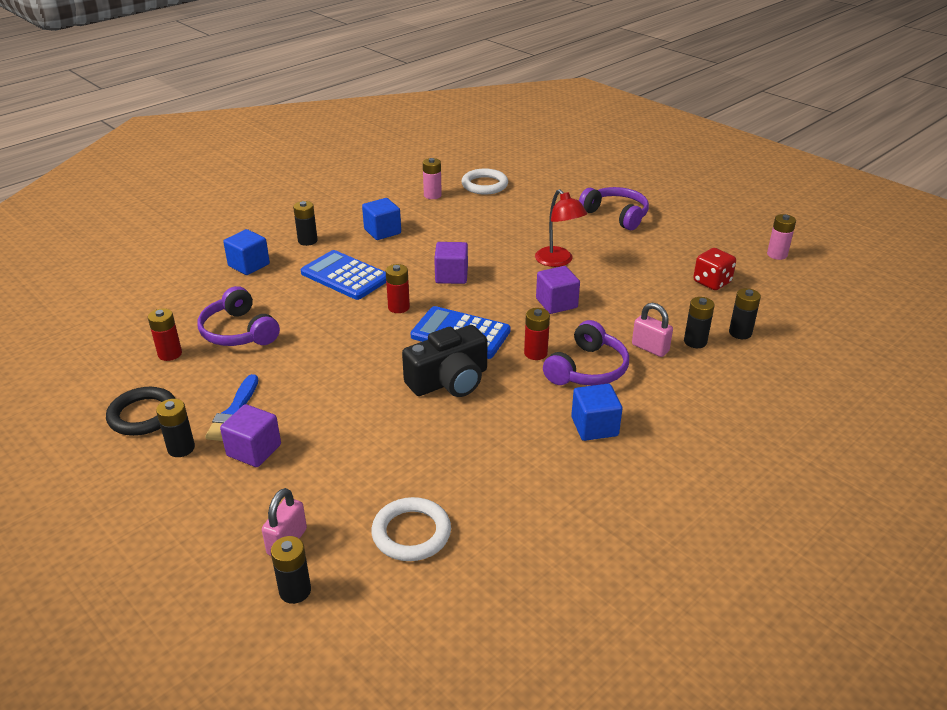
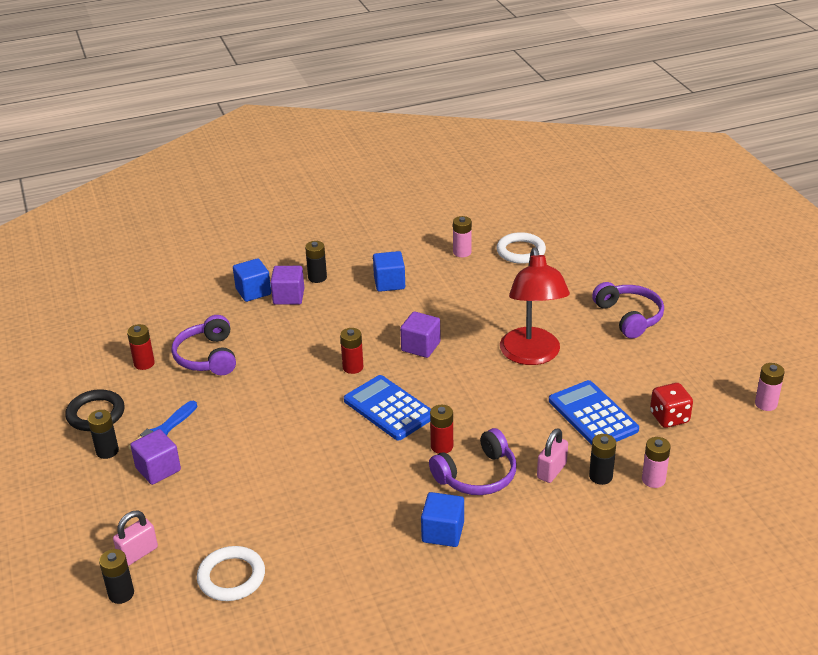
camera: 25 degrees right, 0 degrees up
(345, 276) = (327, 323): blue calculator -> blue calculator (592, 415)
(449, 381) = (349, 452): black camera -> none
(556, 303) = (497, 400): purple cube -> purple cube (288, 297)
(558, 261) = (532, 355): red lamp -> red lamp, size x1.56
(650, 348) = (551, 471): pink padlock -> pink padlock turned 60 degrees clockwise
(740, 333) = (653, 480): black battery -> pink battery

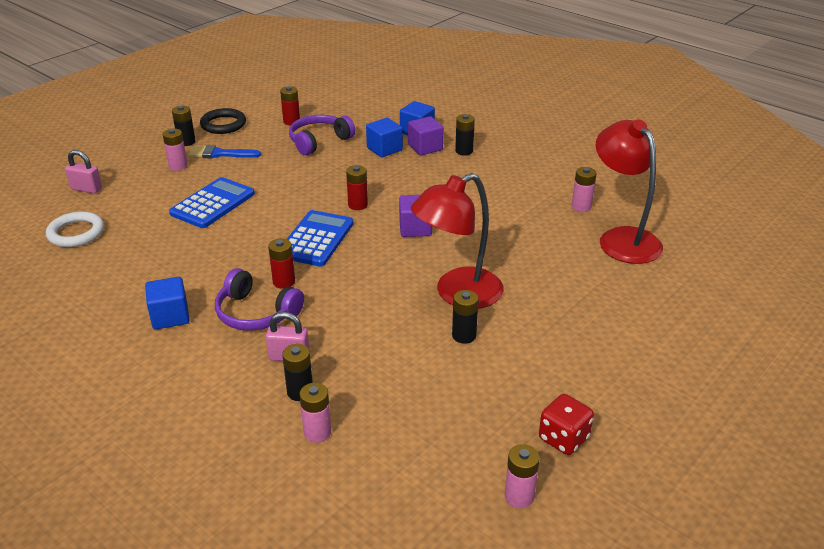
camera: 60 degrees right, 0 degrees up
(121, 594) = (44, 196): black battery -> black battery (464, 336)
(158, 469) = (178, 166): purple cube -> pink battery
(389, 283) = (492, 185): blue cube -> blue cube (384, 149)
(520, 251) = (622, 238): white ring -> red lamp
(592, 415) = (393, 360): blue calculator -> blue calculator (213, 203)
(629, 317) = (584, 340): purple headphones -> none
(669, 417) = (430, 418): red dice -> red dice (563, 438)

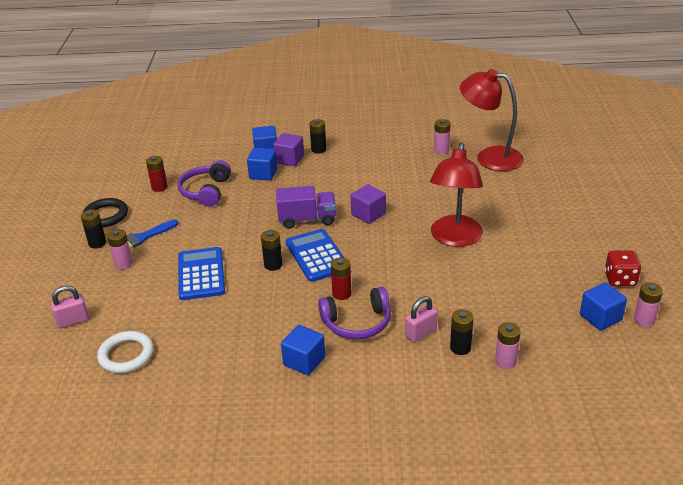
camera: 40 degrees left, 0 degrees up
(358, 205) = (307, 219): red battery -> purple truck
(464, 336) = (495, 259): black battery -> black battery (273, 265)
(476, 460) = (600, 318): none -> blue cube

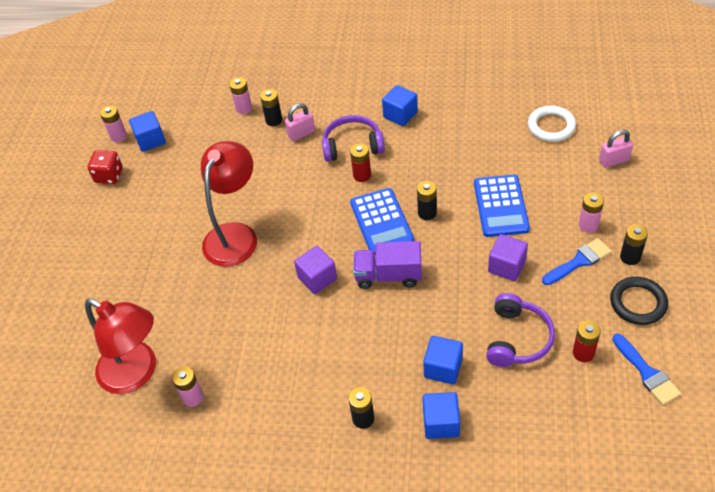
camera: 170 degrees left, 15 degrees up
(118, 181) = (647, 373): none -> blue brush
(289, 159) = (406, 398): purple cube -> purple cube (506, 266)

